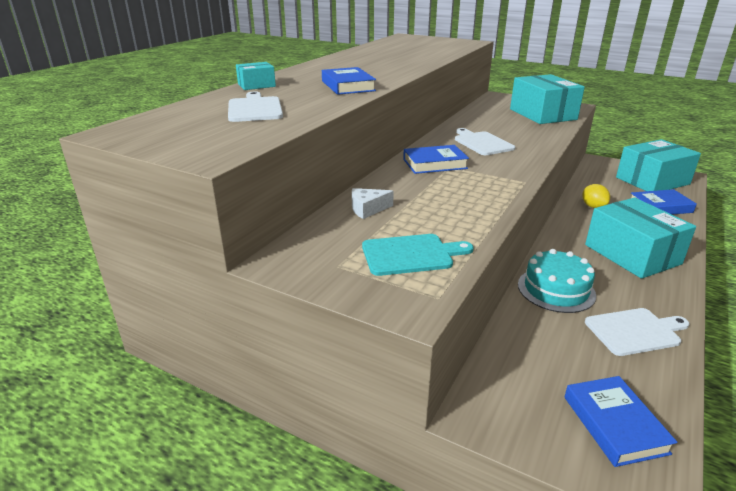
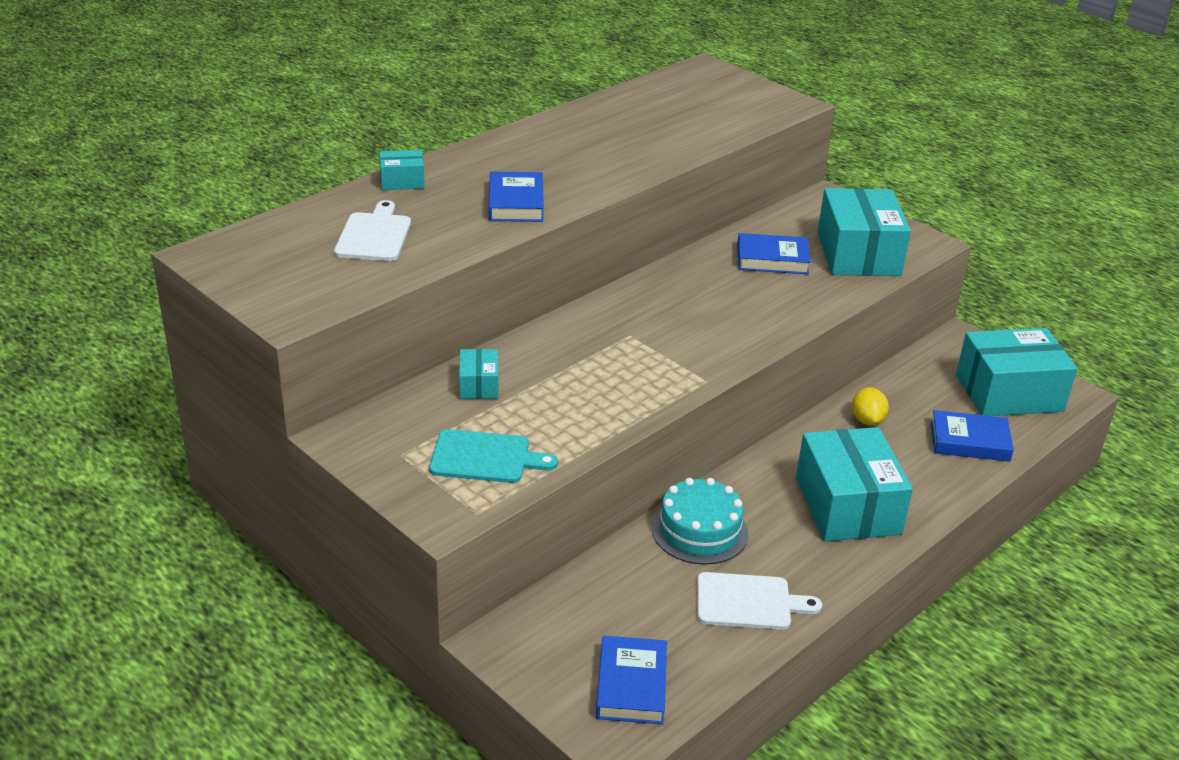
camera: 15 degrees right, 5 degrees up
(367, 209) = (479, 385): white cheese -> turquoise box
(434, 164) = (614, 326): blue book -> blue book (772, 259)
(482, 143) = (710, 299): white cutting board -> none

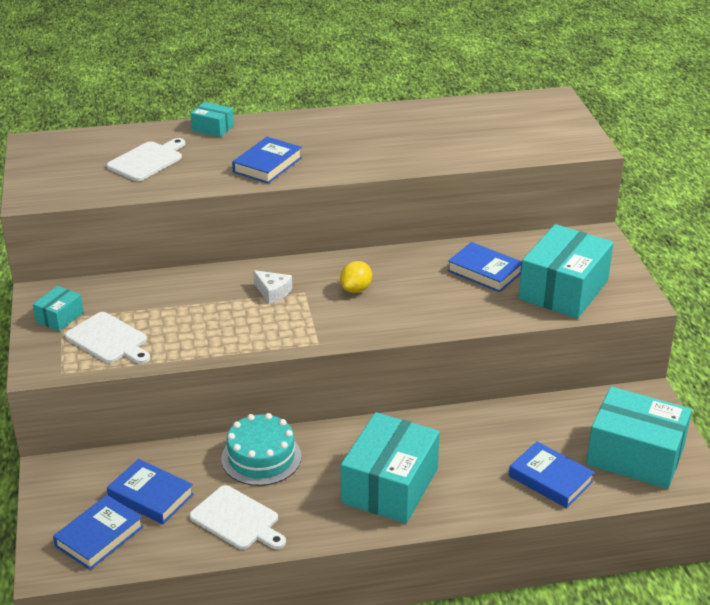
camera: 35 degrees right, 0 degrees up
(479, 385) = (162, 291): turquoise box -> turquoise box (59, 317)
(485, 457) = (109, 340): turquoise cutting board -> white cutting board
(598, 346) = (273, 292): none -> white cheese
(635, 619) = (150, 496): none -> blue book
(867, 420) = (484, 430): yellow lemon -> yellow lemon (356, 289)

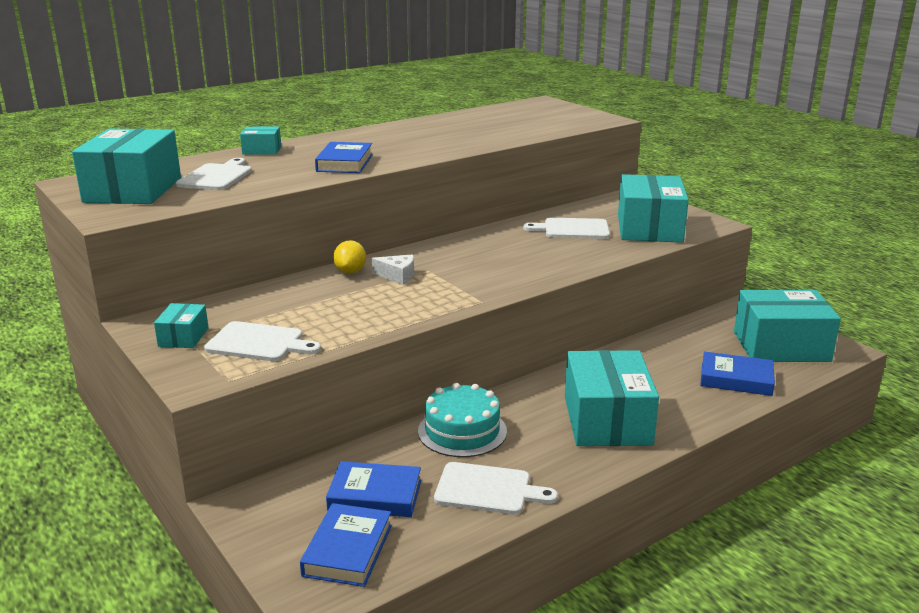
camera: 25 degrees left, 10 degrees down
(71, 164) = (133, 190): none -> turquoise box
(356, 289) = (474, 259): yellow lemon -> yellow lemon (350, 271)
(485, 271) = (572, 229): blue book -> white cutting board

